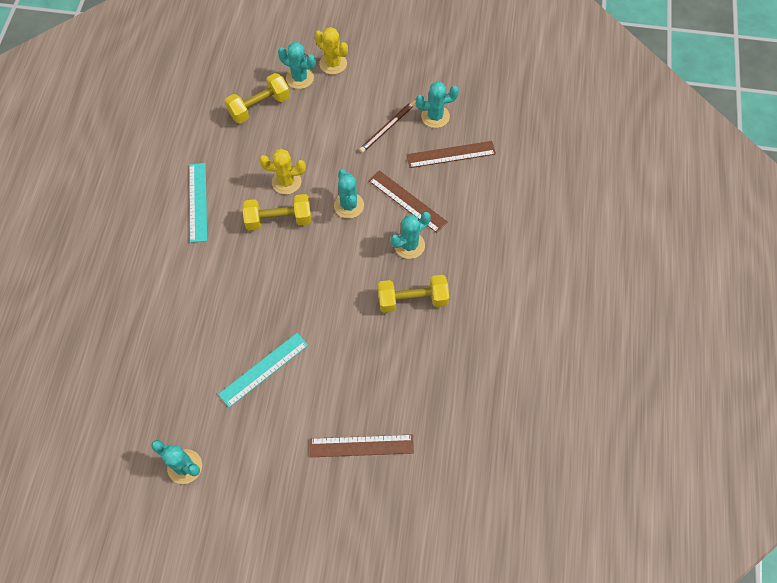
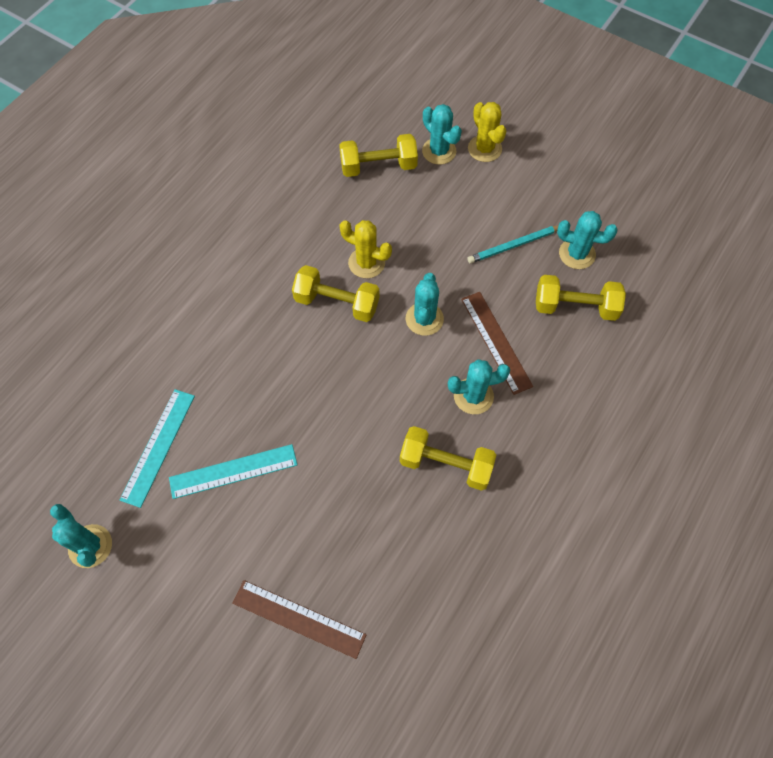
camera: 25 degrees right, 0 degrees up
(197, 202) = (258, 247): turquoise ruler -> turquoise ruler (158, 446)
(388, 127) = (514, 245): brown pencil -> turquoise pencil
(451, 154) = (575, 307): brown ruler -> yellow dumbbell

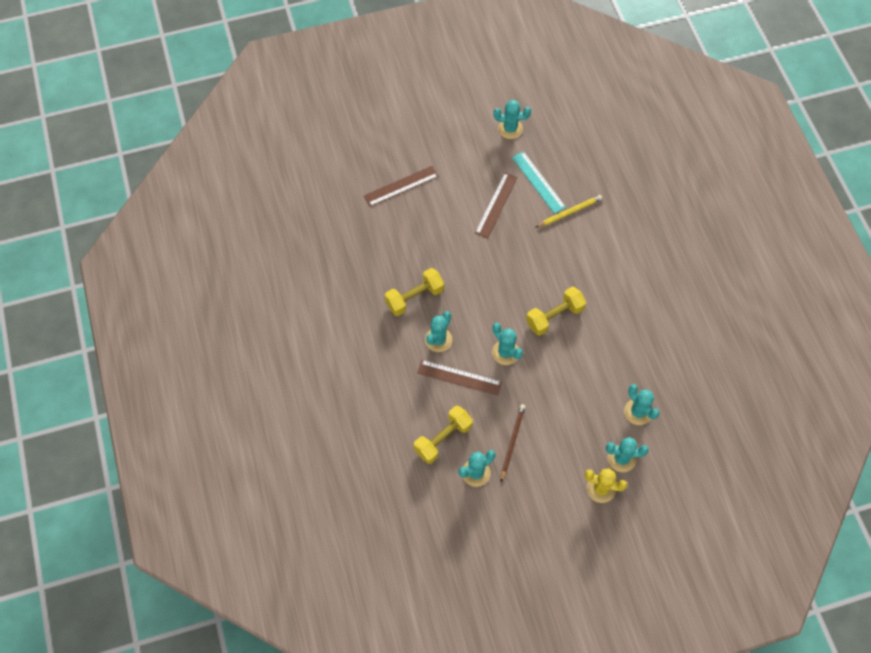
camera: 130 degrees right, 0 degrees up
(179, 380) = (569, 212): none -> yellow pencil
(233, 471) = (496, 205): turquoise ruler -> brown ruler
(366, 263) = (569, 351): yellow cactus -> none
(378, 166) = (638, 412): yellow dumbbell -> turquoise cactus
(514, 245) = (512, 442): turquoise pencil -> brown pencil

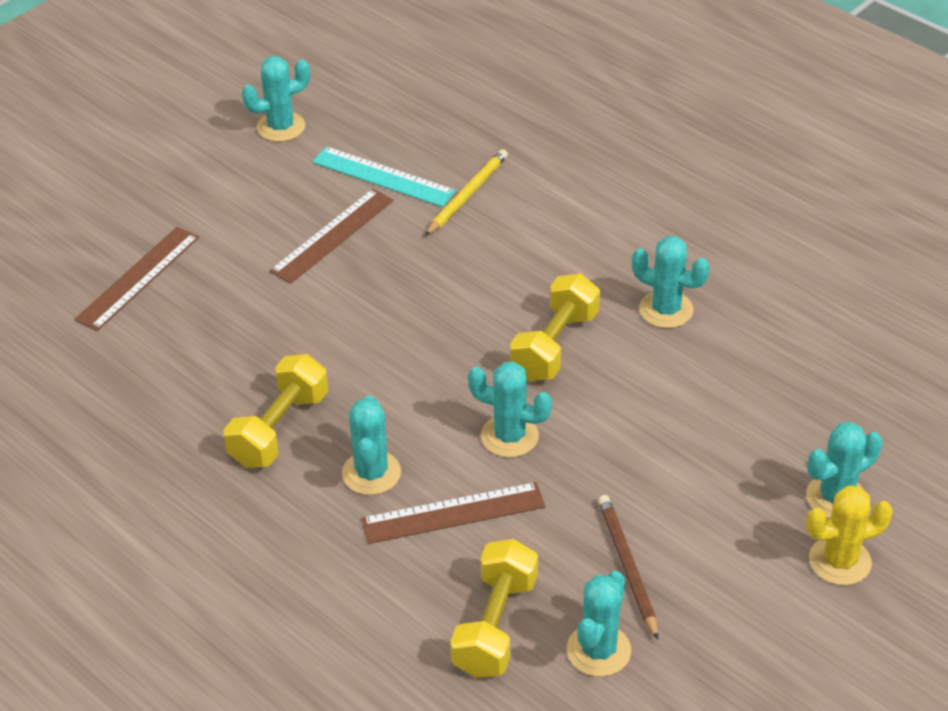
camera: 30 degrees left, 20 degrees down
(496, 205) = (332, 235): brown ruler -> brown ruler turned 45 degrees clockwise
(638, 412) = (805, 416): turquoise cactus -> turquoise cactus (666, 310)

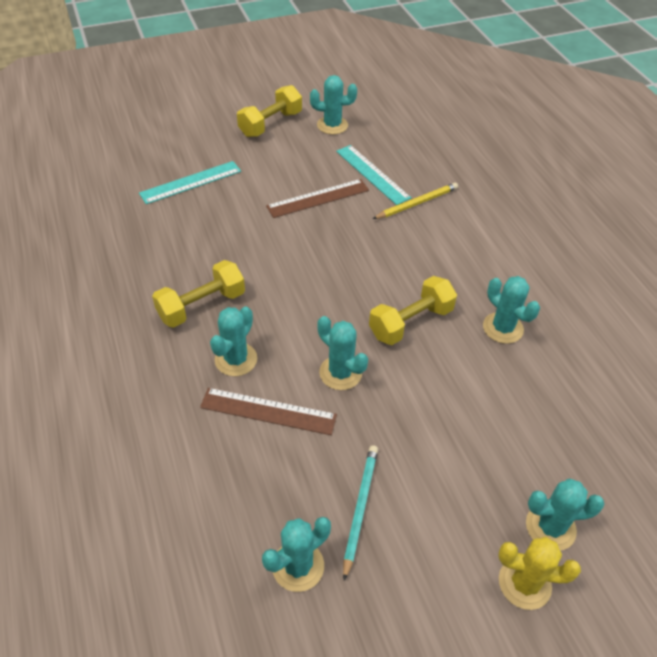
camera: 25 degrees right, 5 degrees up
(138, 278) = (191, 182): brown ruler -> turquoise ruler
(495, 626) = (240, 509): yellow dumbbell -> yellow dumbbell (270, 124)
(627, 566) = (360, 508): brown pencil -> turquoise pencil

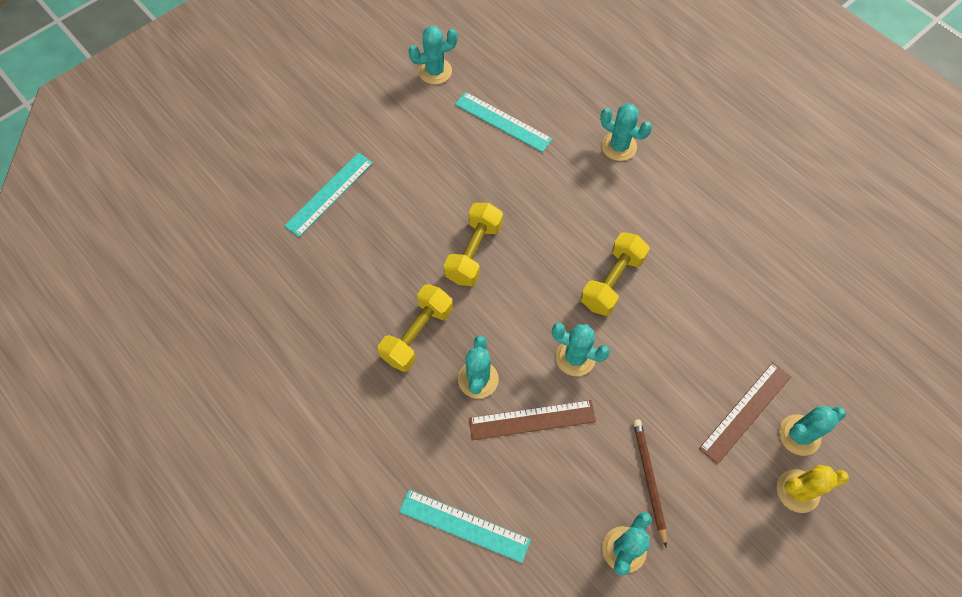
camera: 20 degrees left, 15 degrees up
(148, 479) = (464, 525): none -> turquoise ruler
(270, 124) = (372, 90): yellow dumbbell -> yellow dumbbell (474, 252)
(318, 198) = (464, 170): brown ruler -> brown ruler (745, 411)
(360, 508) = (649, 479): turquoise pencil -> brown pencil
(417, 203) = (560, 143): yellow pencil -> none
(503, 328) = (692, 258): turquoise cactus -> turquoise cactus (619, 146)

